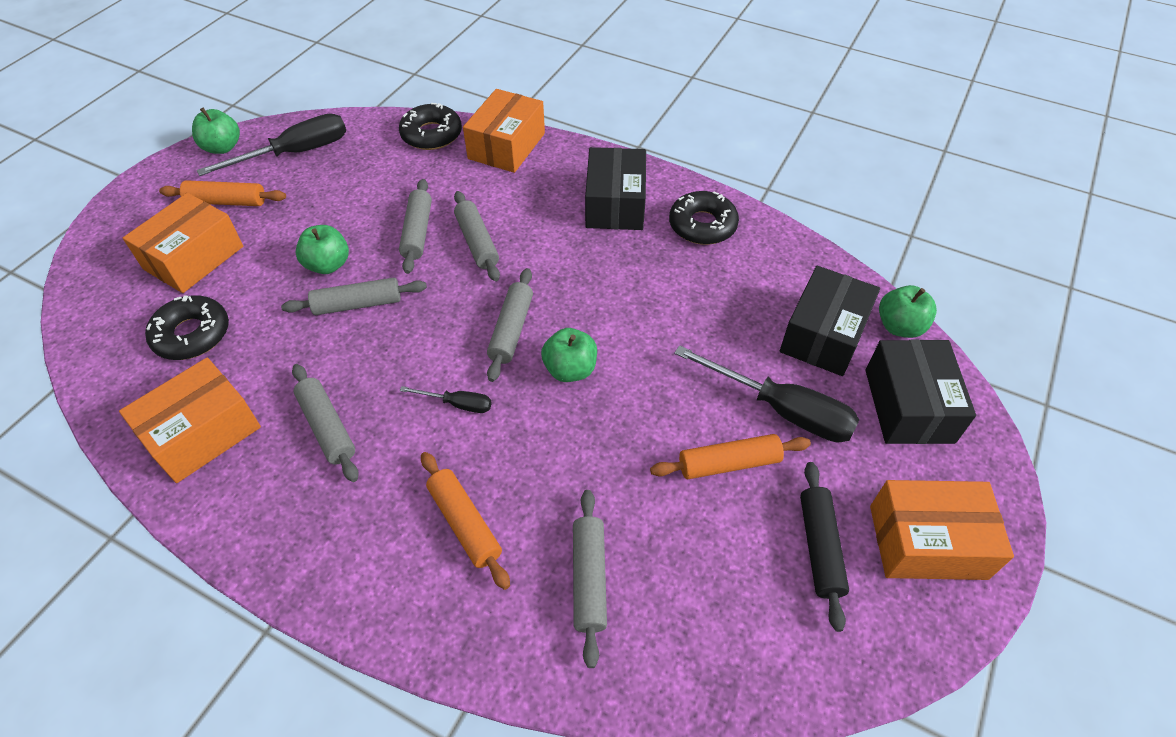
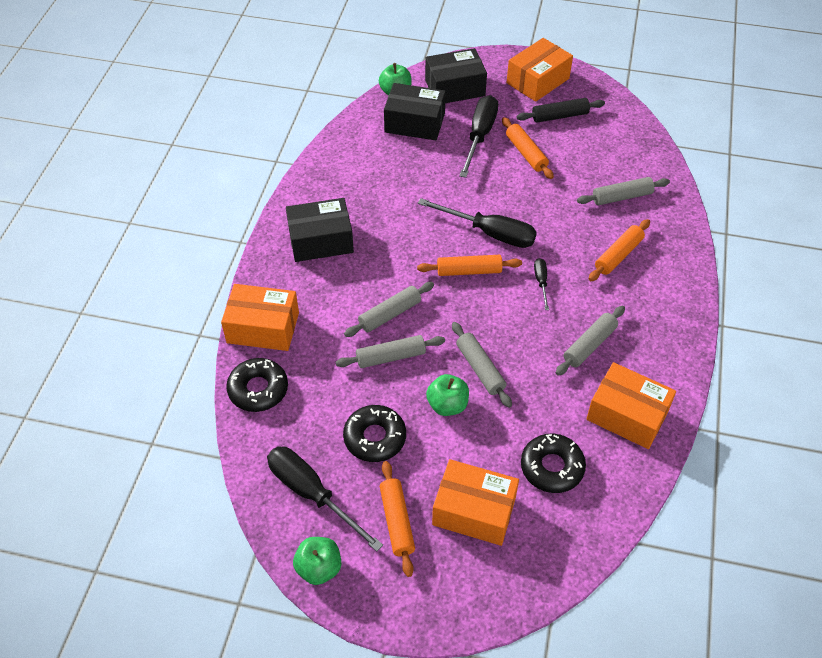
camera: 105 degrees left, 0 degrees up
(511, 330) = (469, 271): grey rolling pin -> orange rolling pin
(570, 369) = (490, 233): green apple -> black screwdriver
(702, 225) = (330, 189): black donut -> black donut (375, 438)
(927, 542) = (538, 81): orange box -> orange box turned 60 degrees clockwise

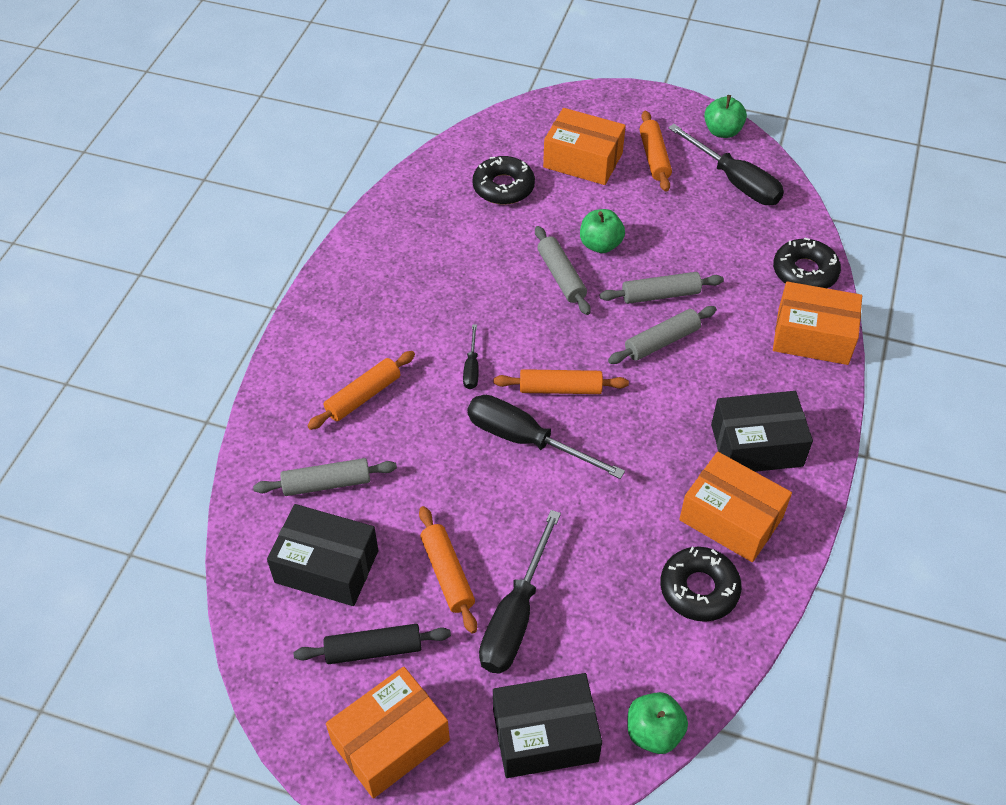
camera: 175 degrees left, 0 degrees up
(375, 438) = (676, 221): black donut -> black donut (699, 589)
(414, 123) = (621, 654): black box -> black box (326, 566)
(589, 345) = (433, 292): grey rolling pin -> none
(627, 415) = (415, 224): orange box -> orange box (731, 518)

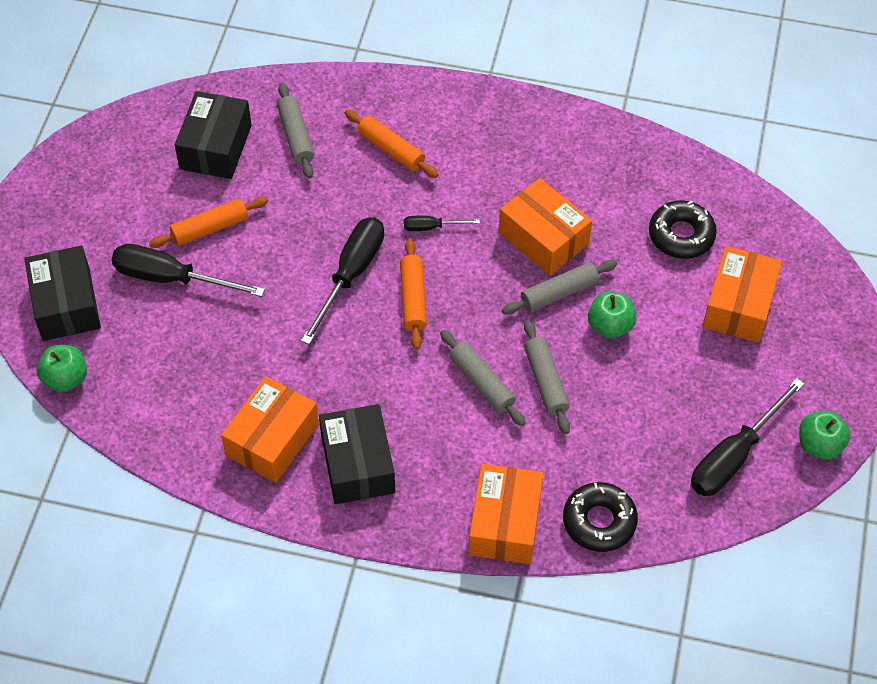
camera: 85 degrees right, 5 degrees up
(374, 649) = (141, 186): black rolling pin -> none
(390, 741) = (65, 206): orange box -> orange box (543, 238)
(654, 157) = (758, 374): orange rolling pin -> none
(699, 589) = (198, 412): black donut -> none

